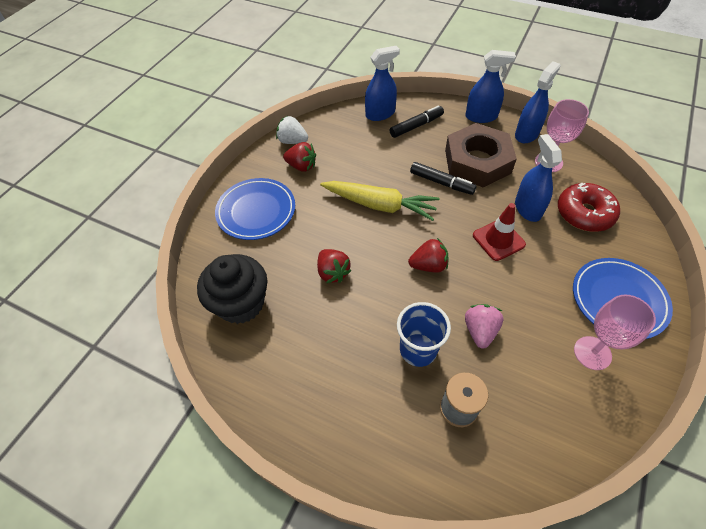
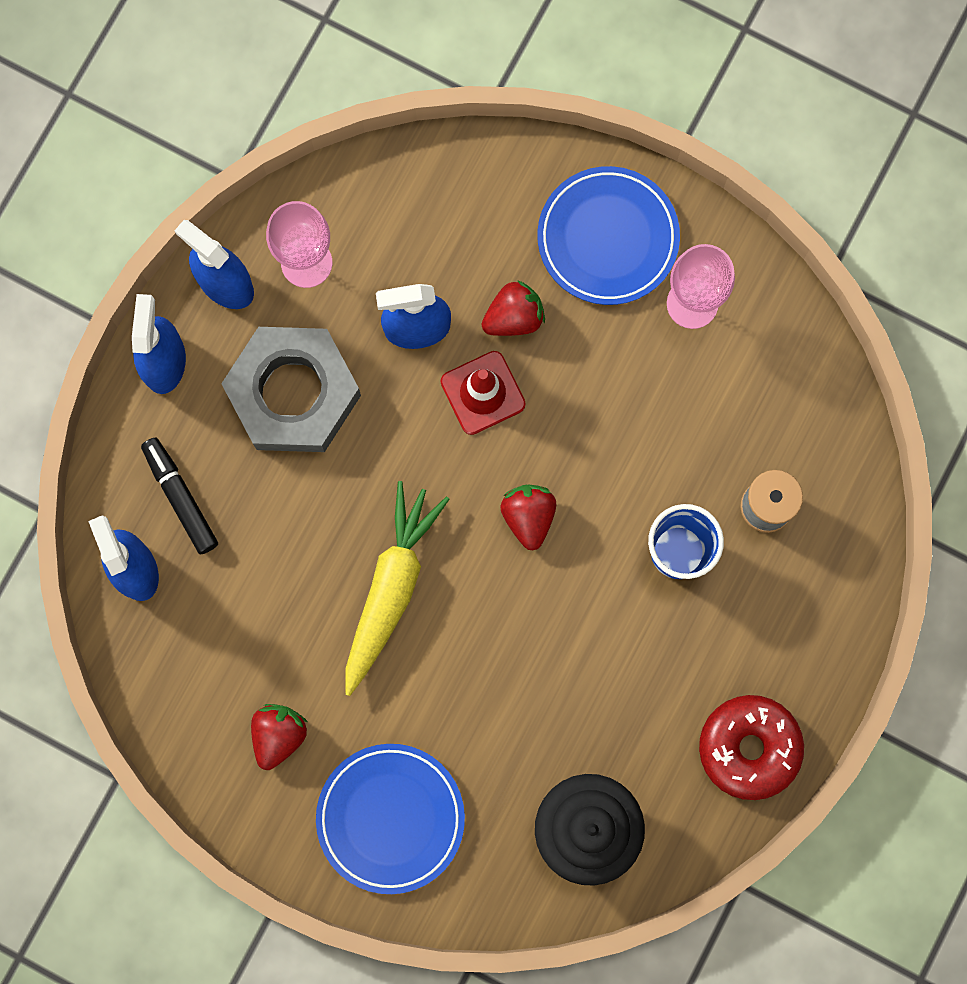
camera: 90 degrees left, 25 degrees up
(292, 141) = (203, 756): white strawberry -> none
(333, 272) = (534, 677): red strawberry -> red strawberry (514, 317)
(441, 183) = (343, 469): black marker -> none
(477, 161) = (293, 393): brown nut -> grey nut
(480, 331) = (651, 455): pink strawberry -> none
(584, 213) = (435, 236): red donut -> red donut (749, 748)

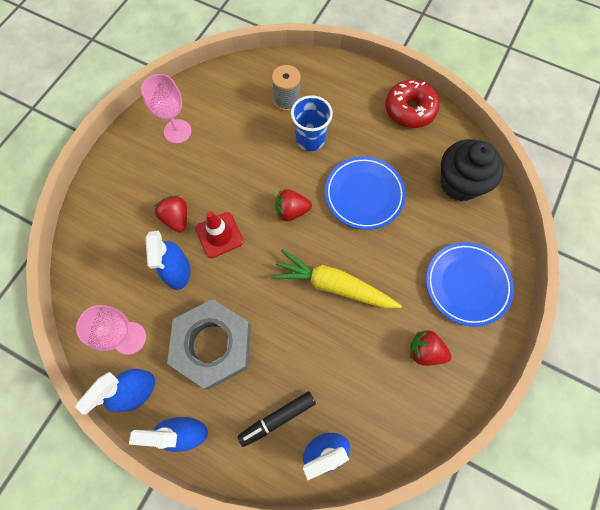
camera: 90 degrees left, 10 degrees down
(608, 238) = (136, 171): blue plate -> blue plate (364, 194)

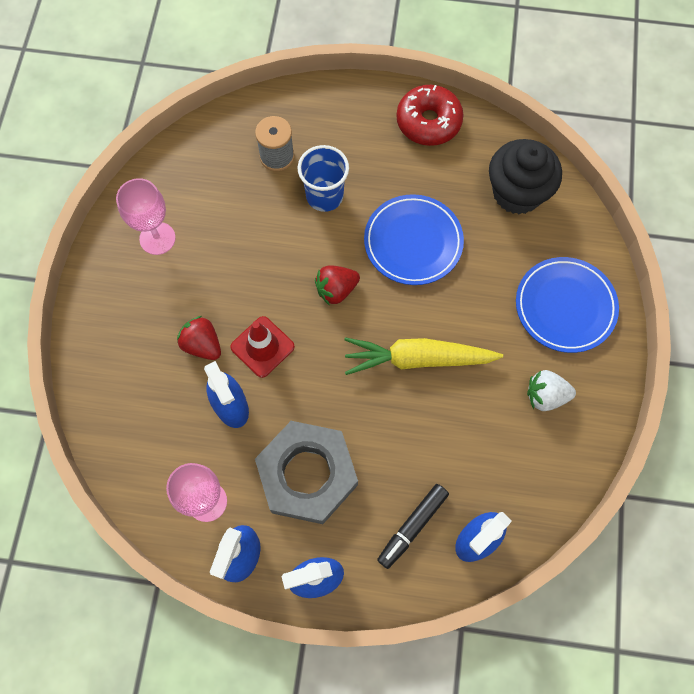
camera: 20 degrees left, 0 degrees up
(425, 351) = (545, 396): red strawberry -> white strawberry

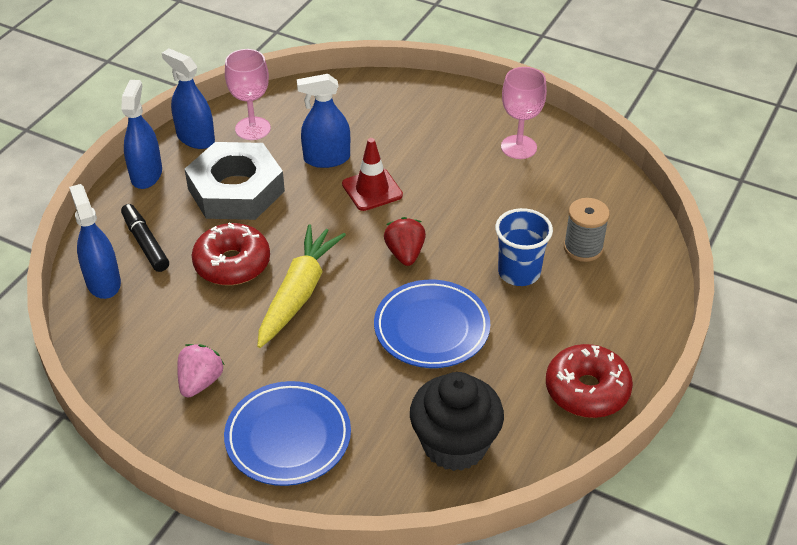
camera: 110 degrees right, 25 degrees down
(202, 345) = (395, 153): red strawberry -> none
(406, 432) = (232, 264): none -> red donut
(545, 396) = (200, 382): white strawberry -> pink strawberry

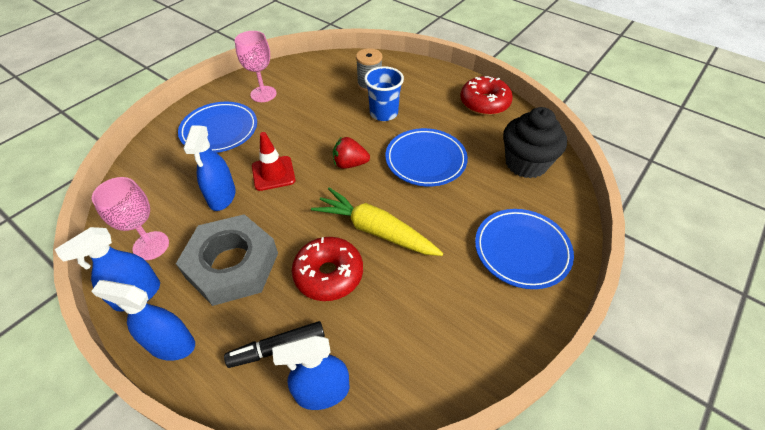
camera: 80 degrees left, 5 degrees up
(200, 382) = (464, 307): pink strawberry -> none
(434, 128) = (219, 130): none -> blue plate

